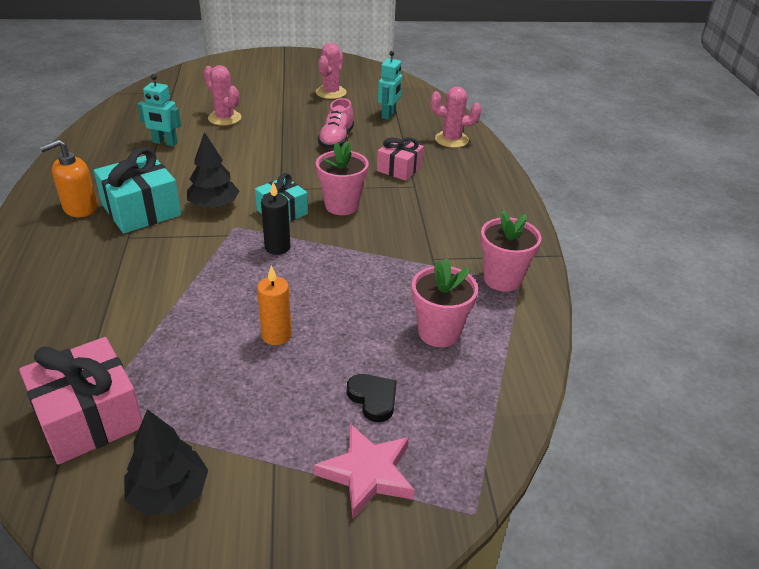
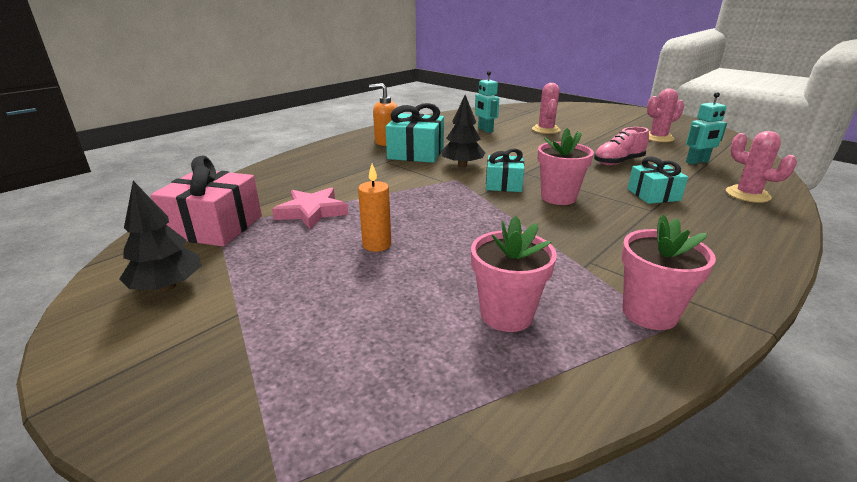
camera: 50 degrees right, 10 degrees down
(277, 247) = (465, 200): black candle -> none
(367, 473) = (271, 370): pink star -> pink star (312, 212)
(373, 399) = (368, 323): black heart -> none
(399, 169) = (653, 195): pink gift -> turquoise gift

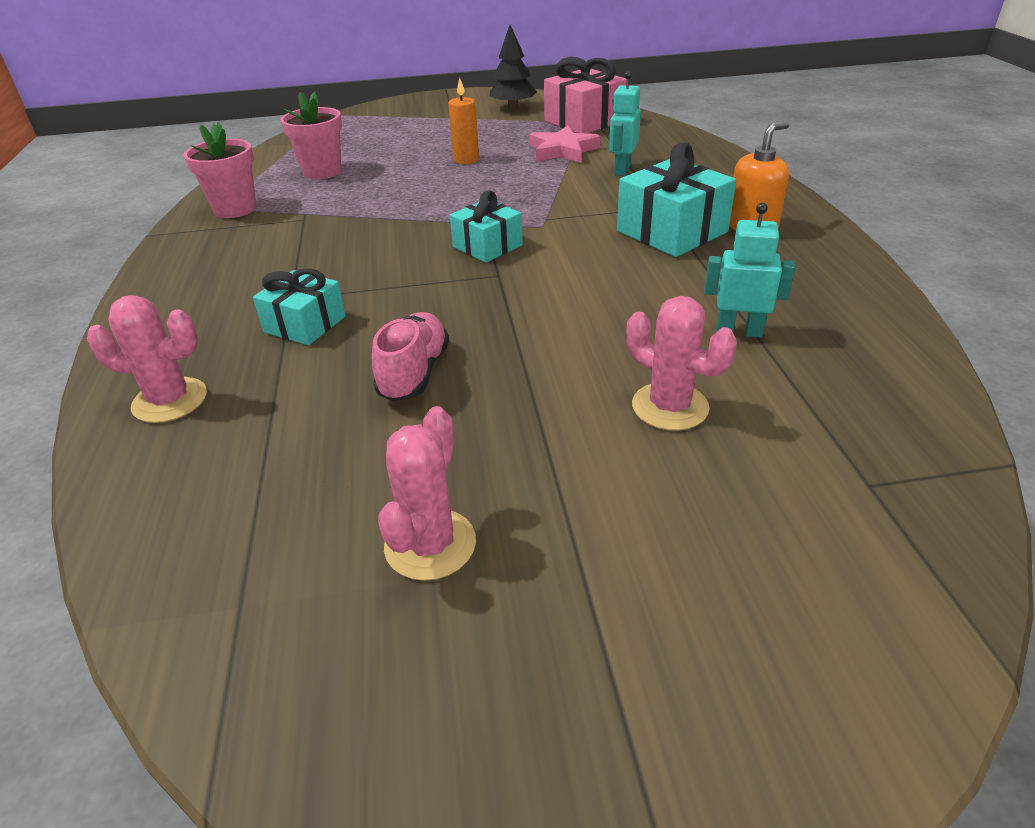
camera: 130 degrees right, 10 degrees up
(462, 165) = (582, 245): black tree -> none
(558, 197) = (406, 260): pink flower pot -> none
(697, 162) = (282, 465): turquoise robot -> turquoise robot (622, 170)

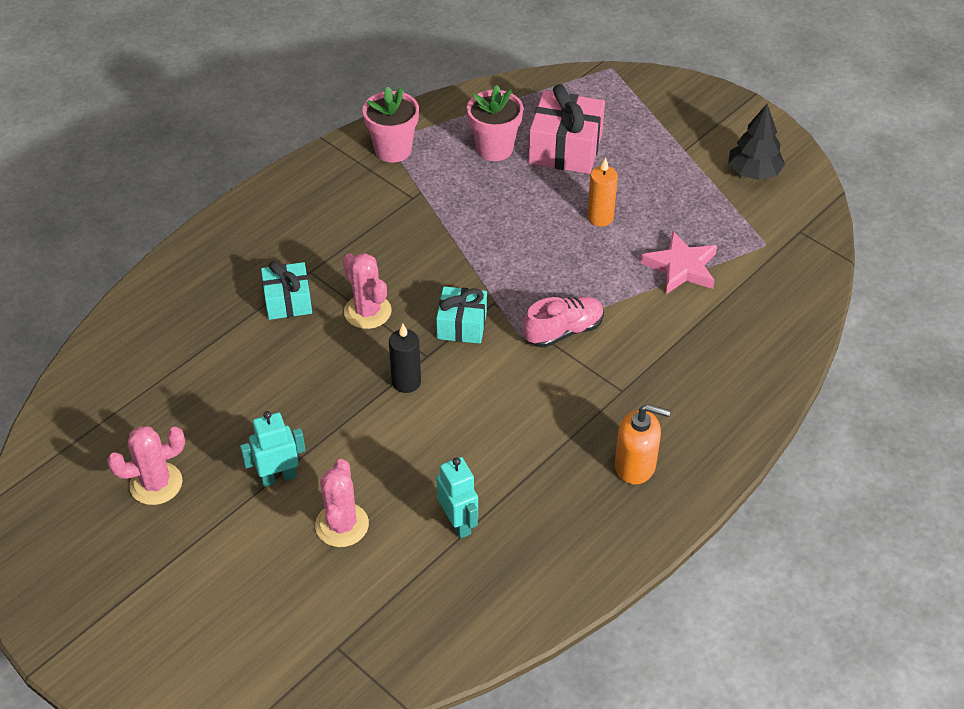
camera: 50 degrees right, 10 degrees up
(170, 400) = (175, 301): pink cactus -> pink cactus (367, 311)
(414, 373) = (281, 387): pink shoe -> pink shoe (563, 331)
(516, 296) = (406, 382): none -> black candle
(584, 121) = (768, 243): pink gift -> pink gift (565, 148)
(622, 170) = (676, 329): turquoise robot -> turquoise robot (278, 477)
(671, 231) = (581, 419): turquoise gift -> none

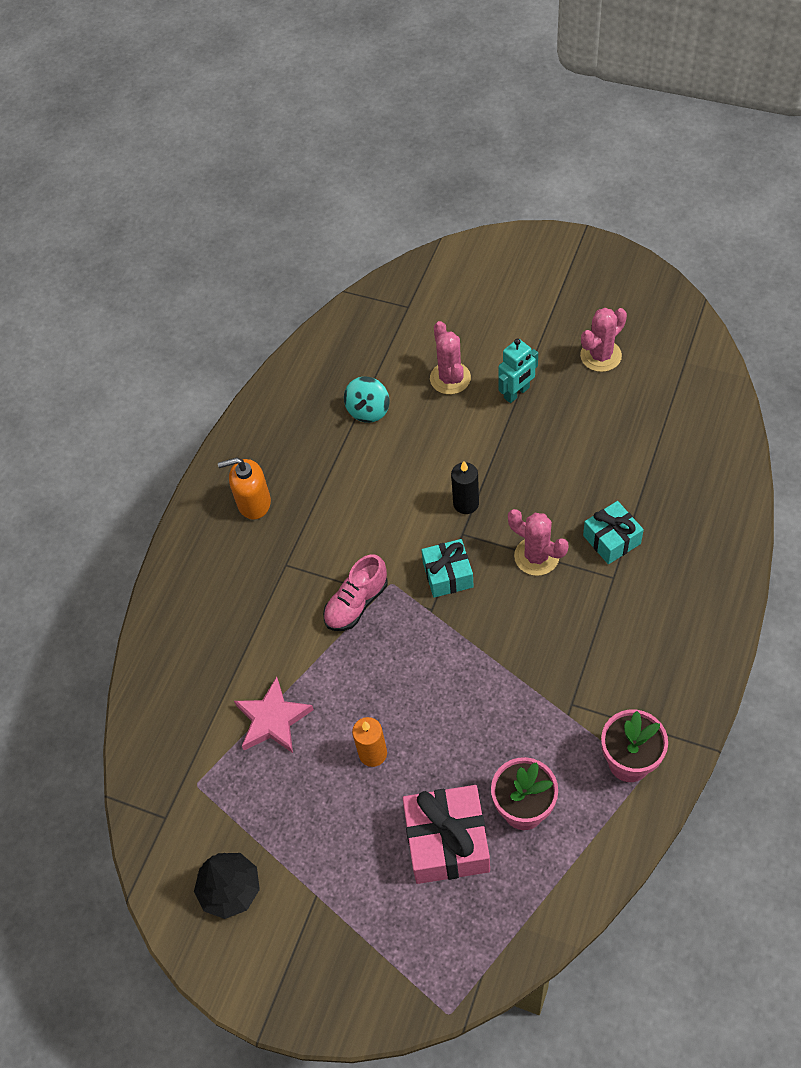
camera: 165 degrees right, 10 degrees up
(458, 523) = (368, 410): turquoise robot -> turquoise spinning top

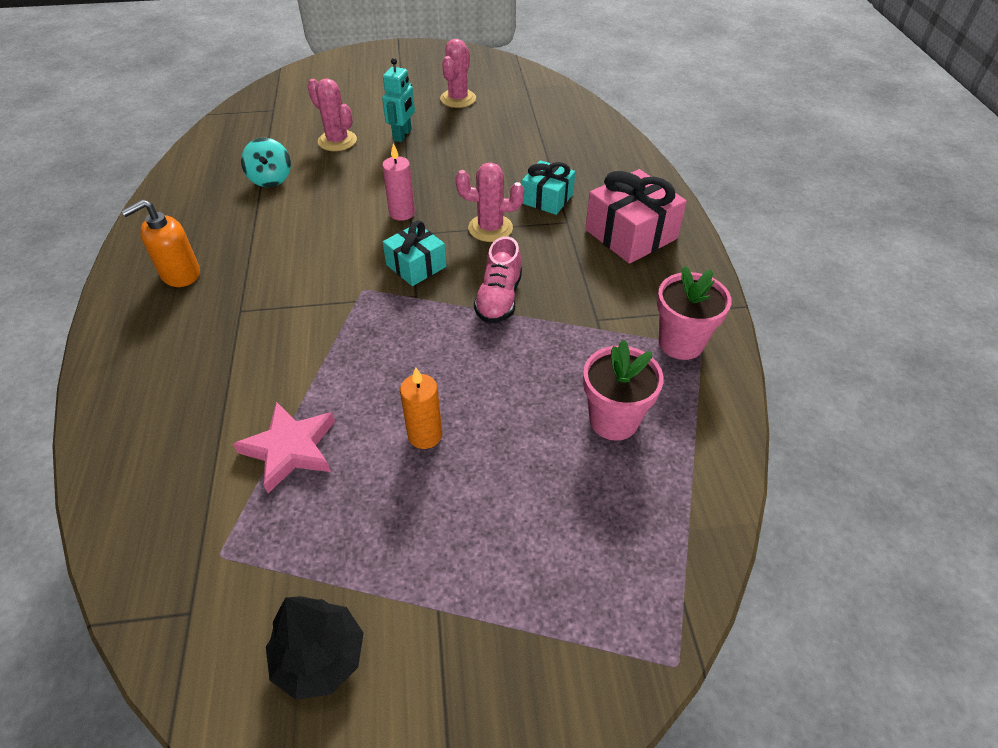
camera: 35 degrees left, 10 degrees down
(356, 603) = (335, 316): pink shoe -> pink shoe (499, 299)
(447, 842) = (556, 483): pink gift -> pink gift (631, 234)
(466, 503) = (402, 213): black candle -> pink candle

